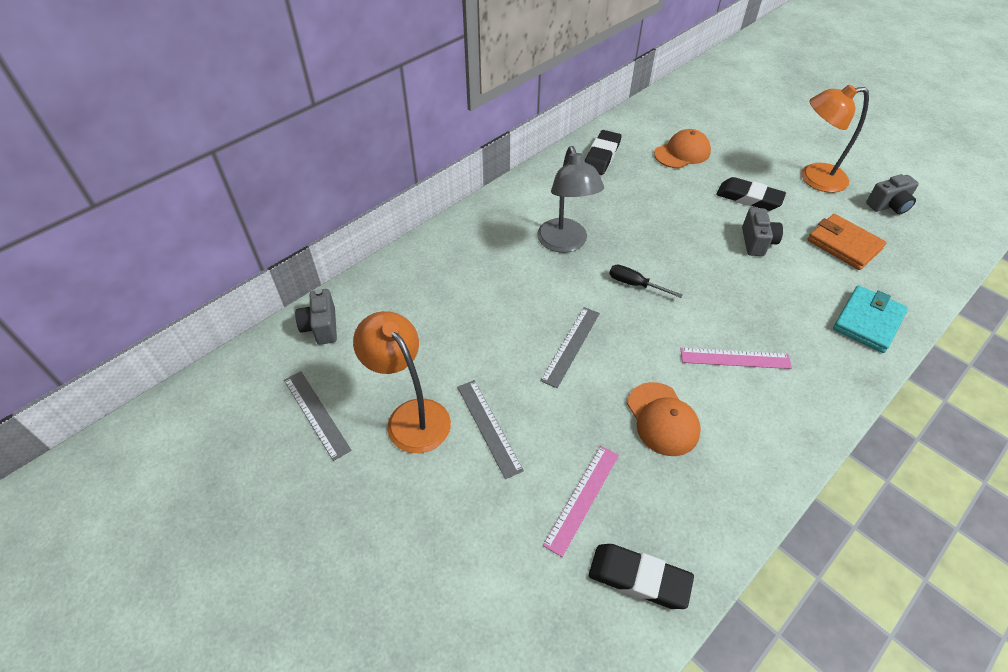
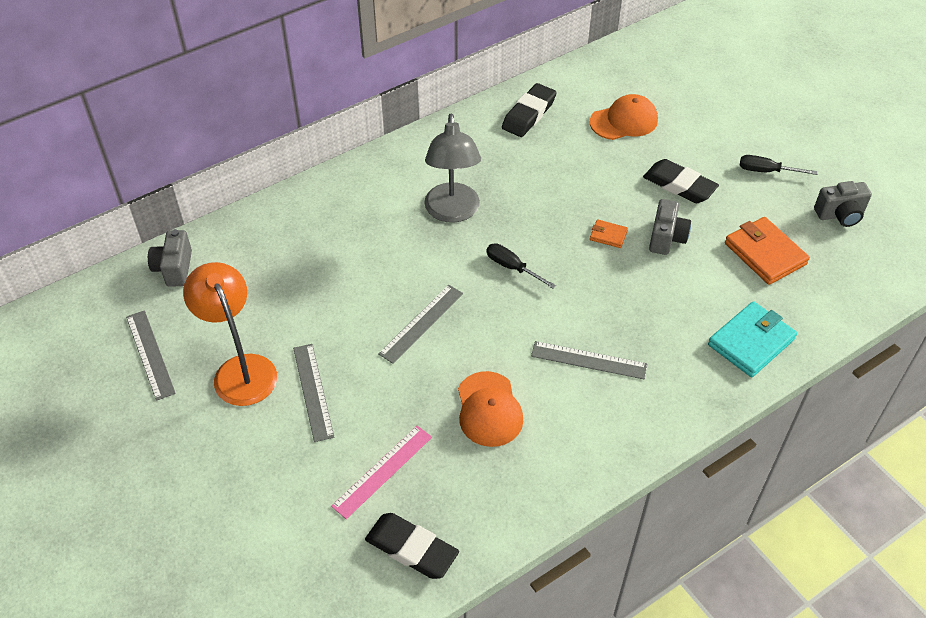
camera: 10 degrees right, 0 degrees up
(707, 246) = (608, 235): none -> orange wallet
(735, 358) = (588, 360): pink ruler -> grey ruler
(814, 178) = (766, 171): orange lamp -> black screwdriver

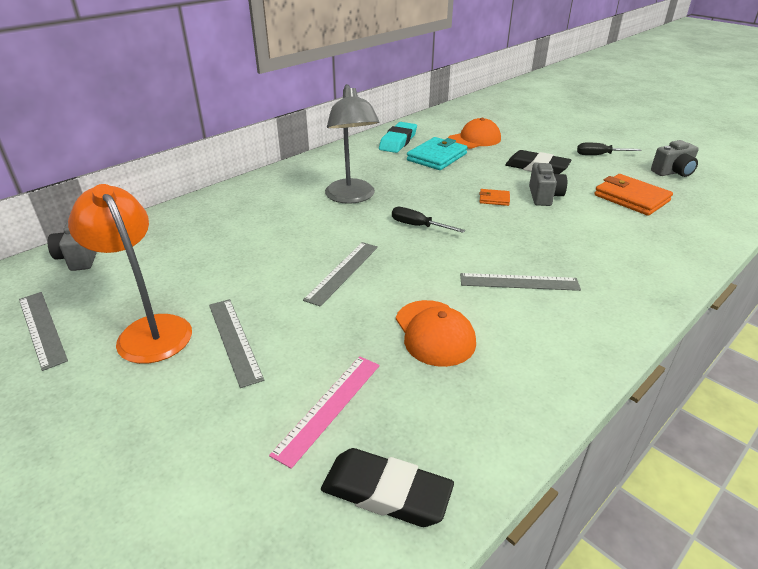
camera: 10 degrees left, 15 degrees down
(528, 114) = (398, 141): black eraser -> turquoise eraser
(751, 342) = (660, 253): turquoise wallet -> turquoise wallet (437, 157)

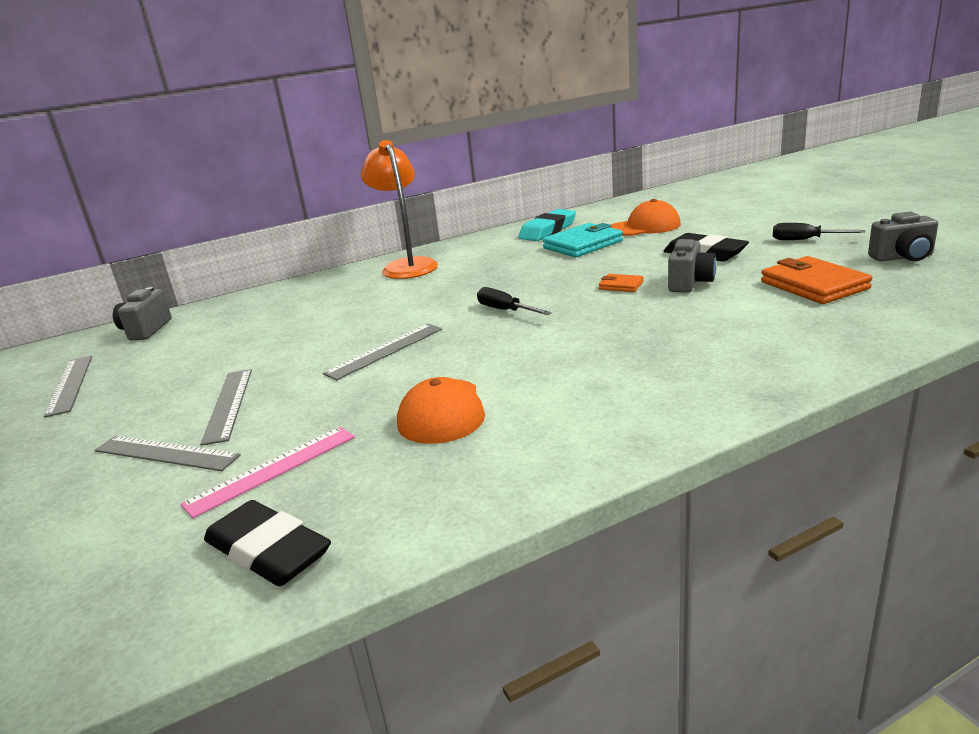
camera: 20 degrees right, 10 degrees down
(149, 330) = (158, 391): orange lamp -> orange lamp (407, 266)
(352, 197) = (451, 283): grey lamp -> none
(519, 282) = (584, 368): grey ruler -> grey ruler (165, 453)

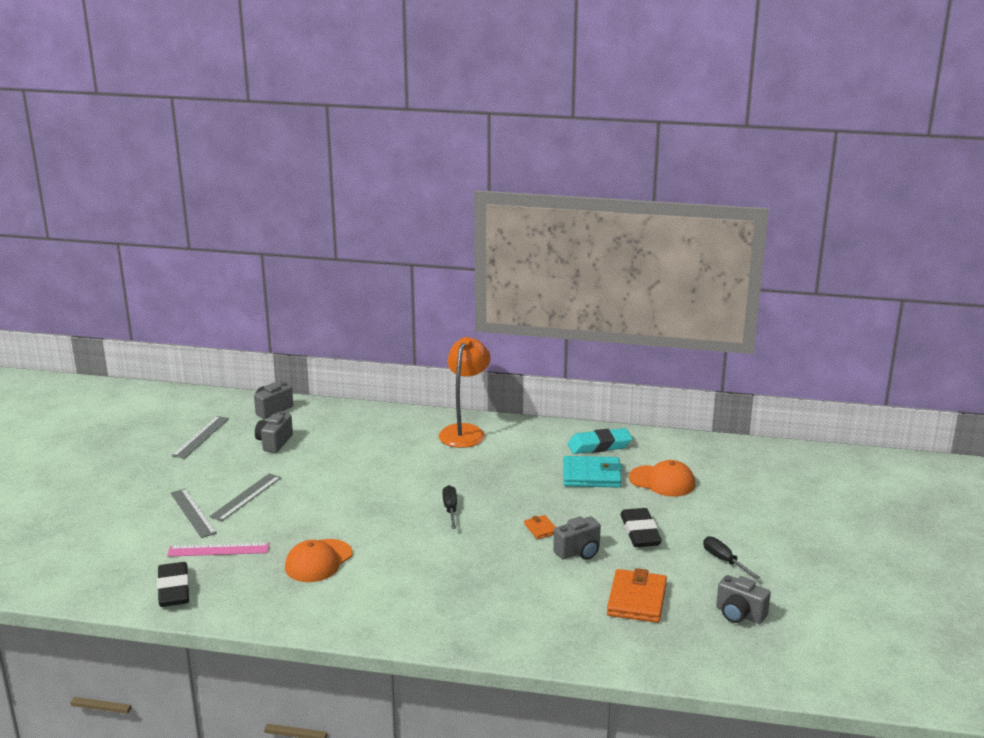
camera: 35 degrees right, 0 degrees up
(192, 350) = (274, 443): none -> grey camera
(385, 351) = (352, 503): grey ruler -> none

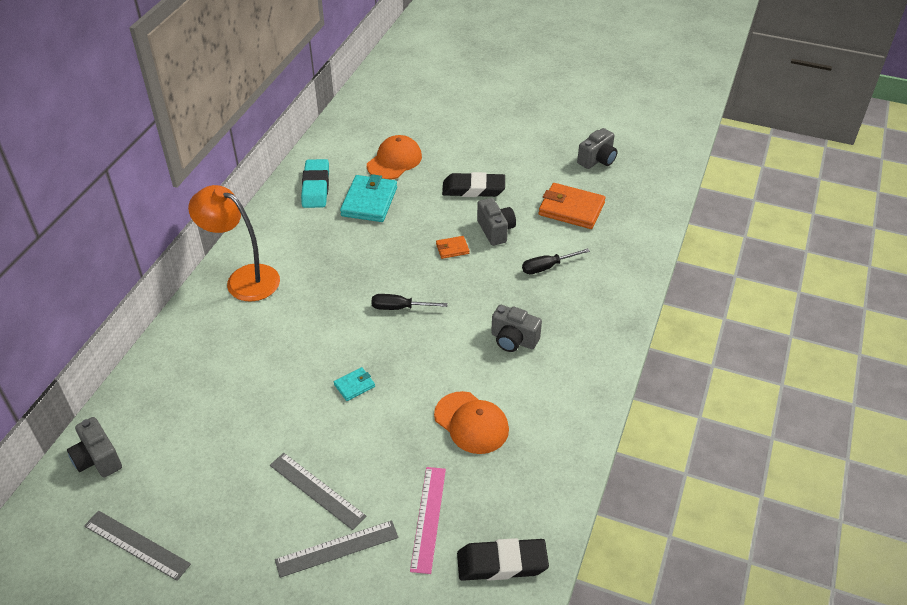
camera: 80 degrees left, 20 degrees up
(274, 443) = (191, 458): grey camera -> grey camera (513, 340)
(353, 499) = (354, 385): none -> turquoise wallet
(724, 560) = (525, 152): black screwdriver -> black screwdriver (547, 267)

